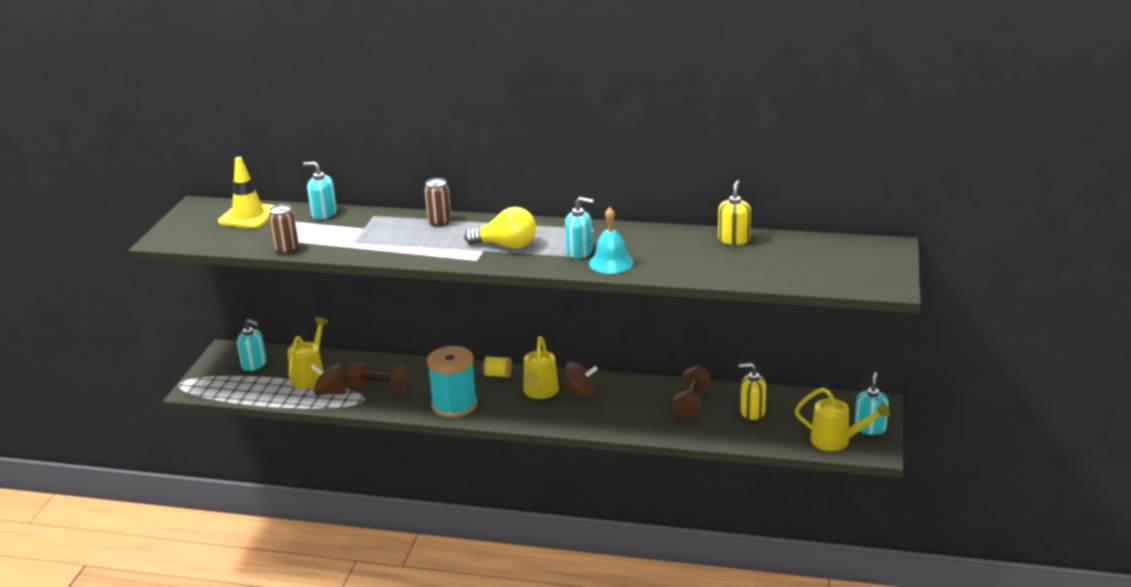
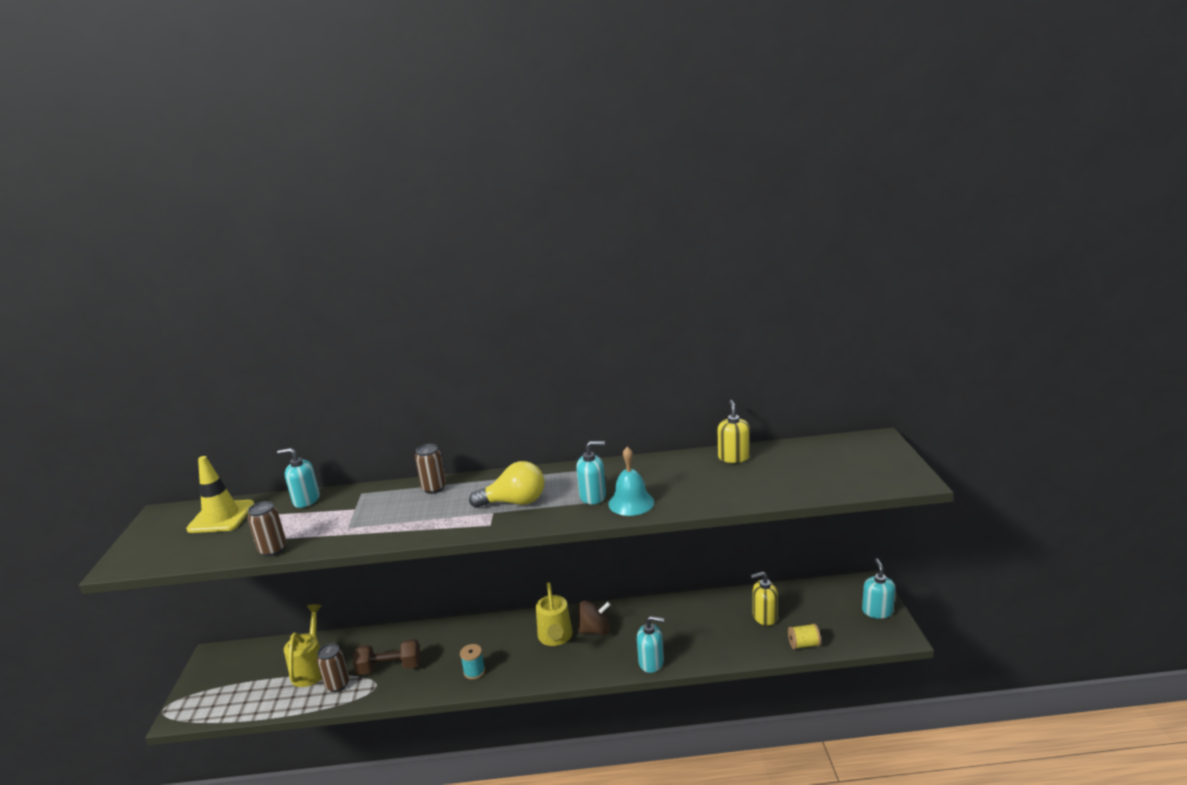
camera: 15 degrees left, 5 degrees down
(254, 364) = (246, 667): turquoise soap dispenser -> turquoise soap dispenser (651, 662)
(330, 392) = (337, 684): brown spinning top -> brown can
(454, 405) = (474, 671): turquoise spool -> turquoise spool, size x0.46
(498, 375) = (506, 626): yellow spool -> yellow spool (803, 644)
(691, 403) = (704, 619): brown dumbbell -> none
(836, 441) = (856, 632): yellow watering can -> none

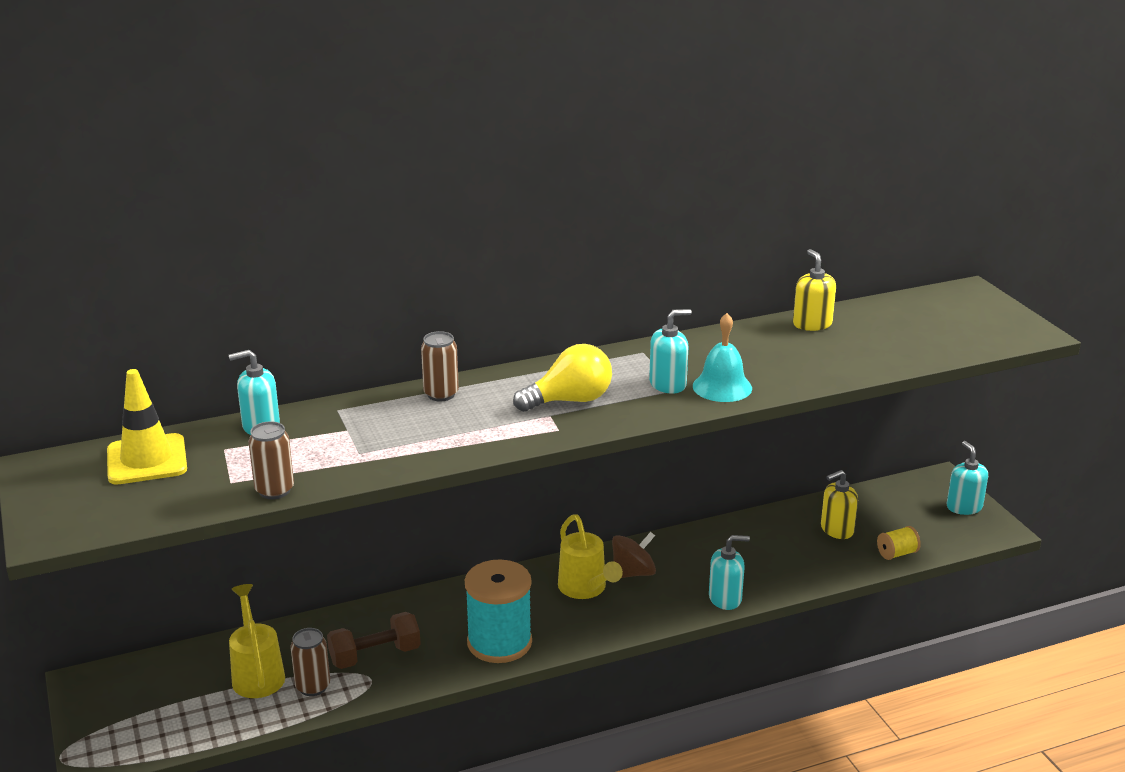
camera: 20 degrees left, 5 degrees up
(474, 671) = (499, 642): turquoise spool -> turquoise spool, size x2.19

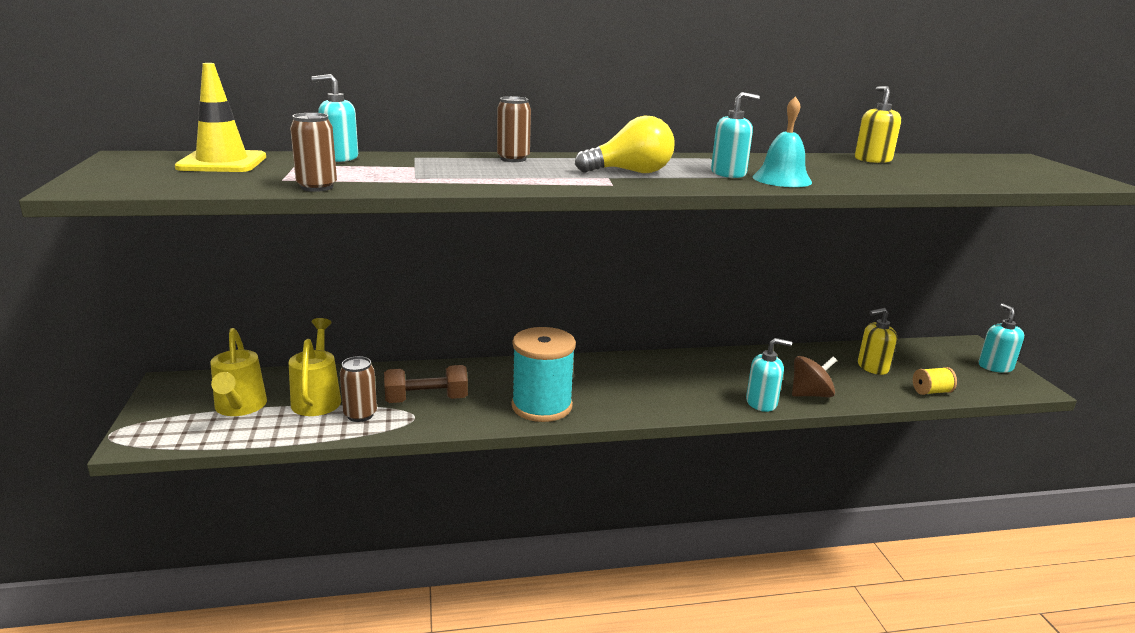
camera: 10 degrees right, 5 degrees down
(585, 589) = (632, 378): yellow watering can -> yellow watering can (239, 407)
(633, 573) = (678, 373): brown spinning top -> brown spinning top (810, 394)

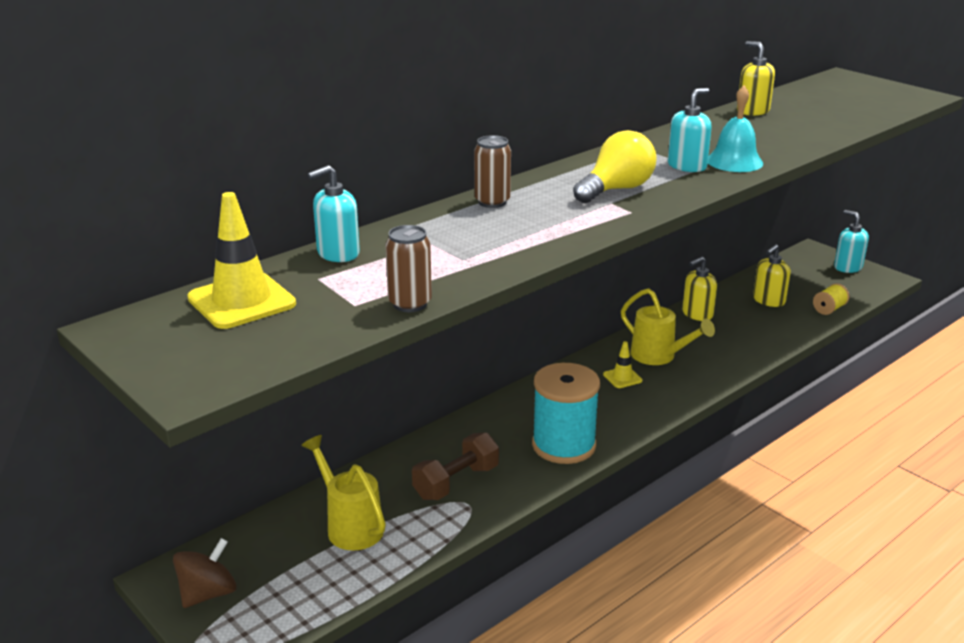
camera: 30 degrees left, 5 degrees up
(239, 407) = (285, 570): yellow watering can -> yellow watering can (658, 356)
(360, 415) = (416, 524): brown can -> none
(655, 378) = (622, 378): none -> yellow traffic cone
(761, 403) = (726, 369): turquoise soap dispenser -> none
(786, 356) = (697, 314): none -> yellow soap dispenser
(810, 394) = (752, 346): brown spinning top -> brown spinning top (208, 593)

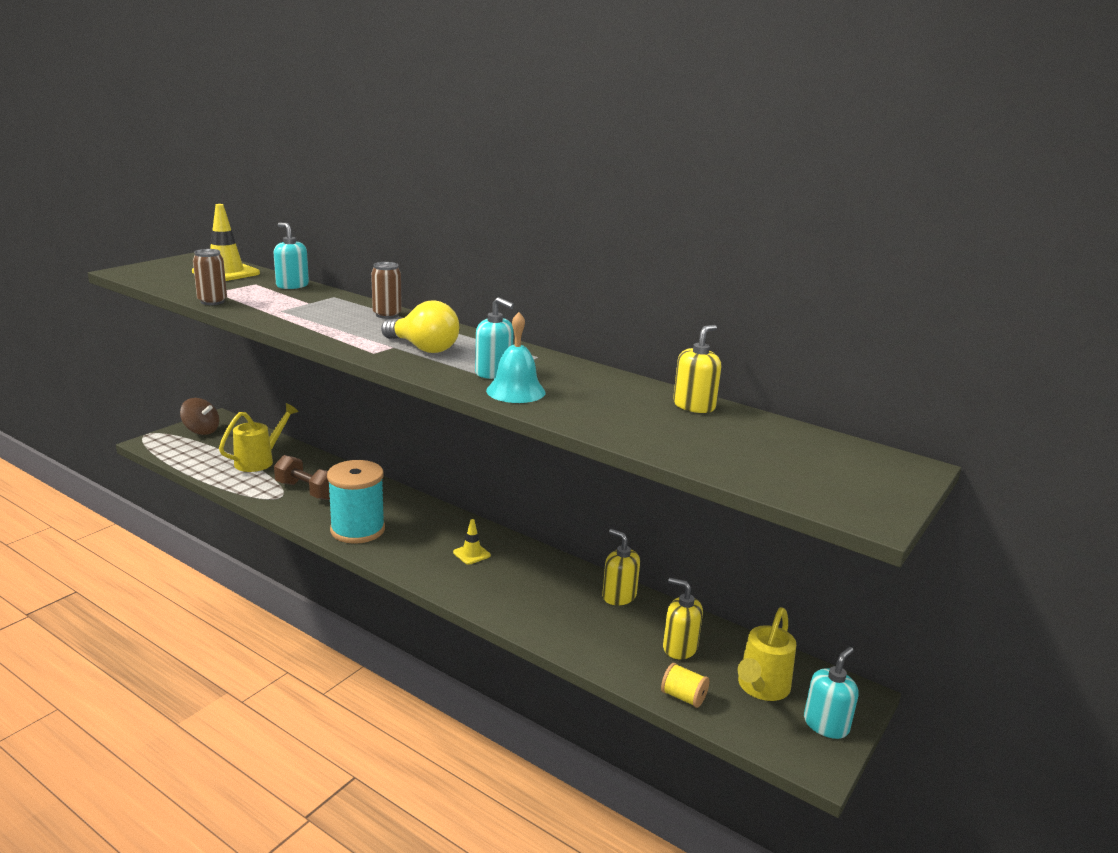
camera: 75 degrees right, 5 degrees down
(658, 356) = (518, 573): yellow watering can -> yellow watering can (761, 688)

